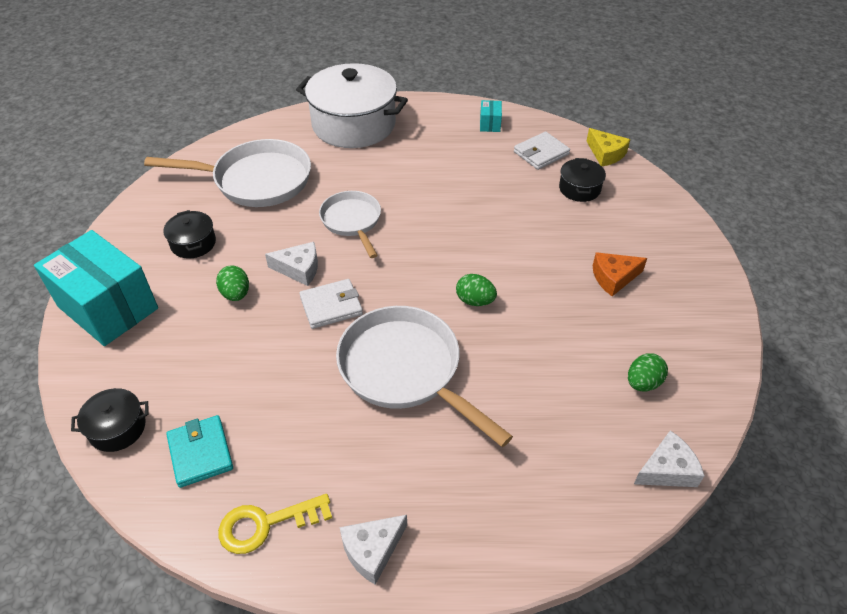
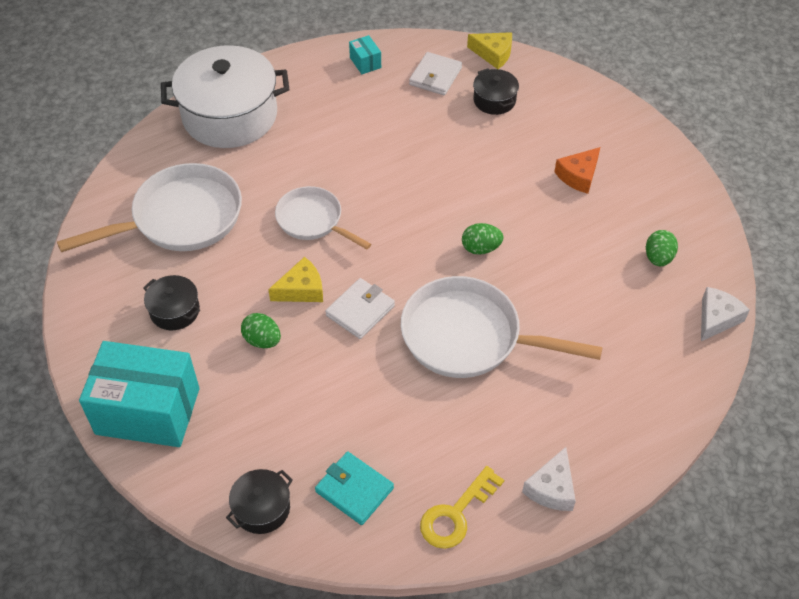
camera: 30 degrees left, 5 degrees up
(299, 269) = (301, 289): white cheese -> yellow cheese

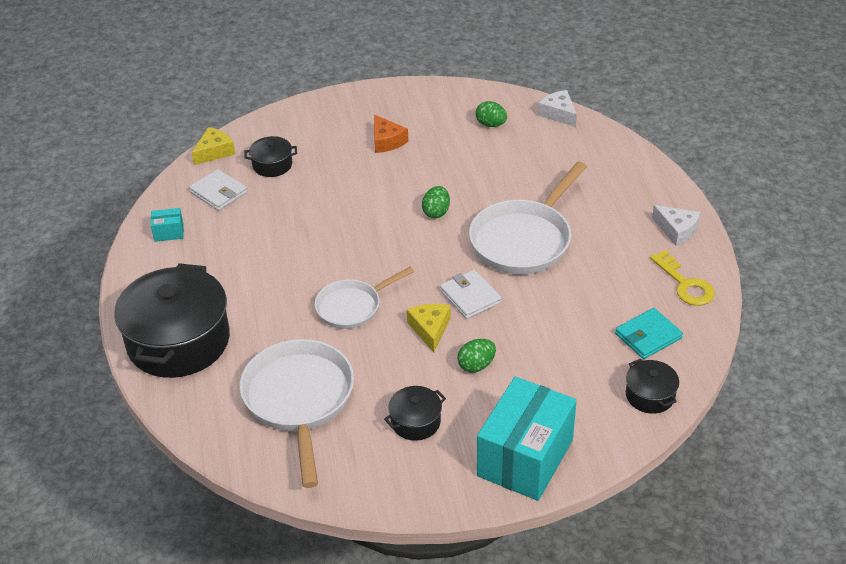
camera: 70 degrees left, 10 degrees down
(230, 115) = (178, 341): white pot -> black pot

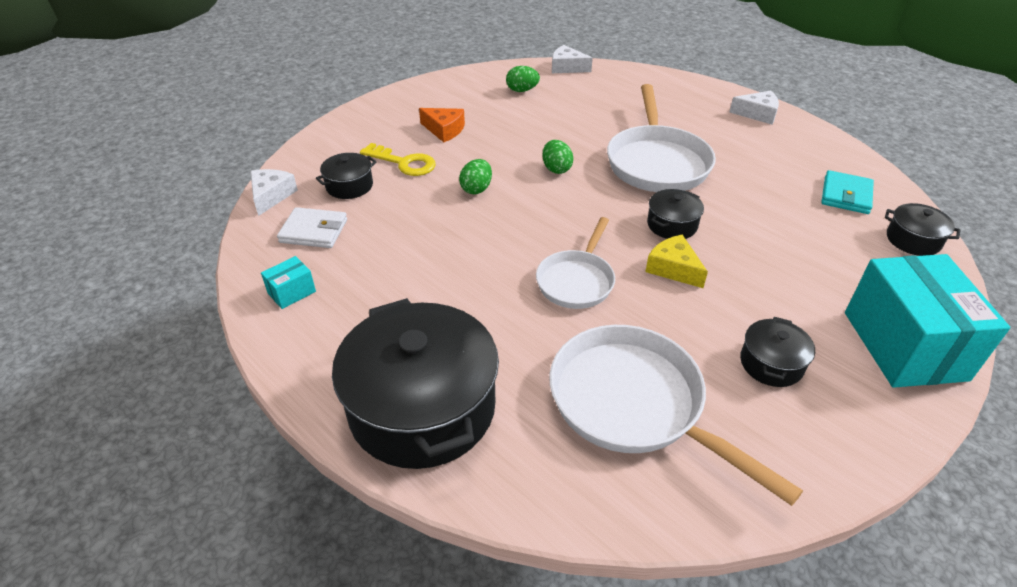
camera: 35 degrees left, 0 degrees up
(214, 152) = (271, 196): yellow cheese -> white cheese
(470, 297) = (672, 225): white wallet -> black pot
(476, 365) = (753, 281): green egg -> green egg (476, 189)
(685, 284) = (816, 147): yellow key -> yellow key (403, 163)

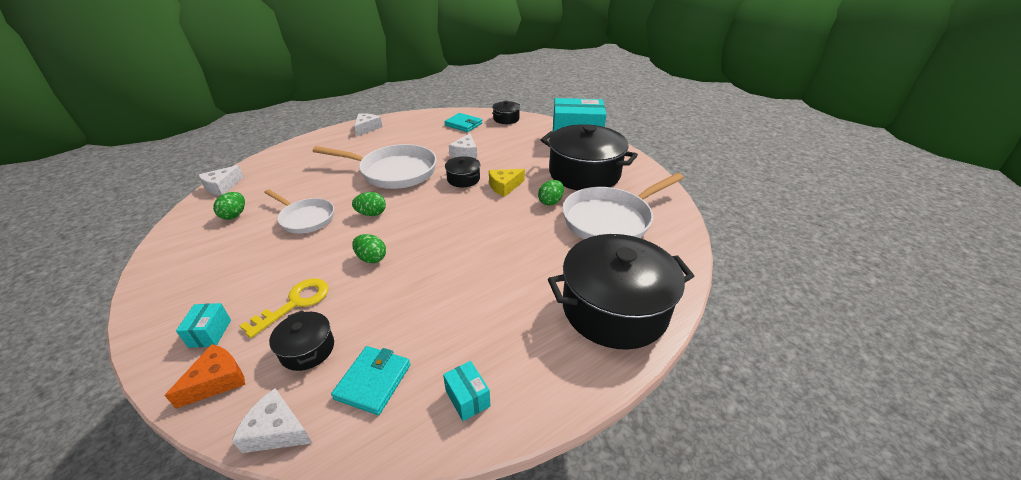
camera: 80 degrees left, 5 degrees down
(314, 231) = (373, 381): white wallet -> turquoise wallet
(365, 134) = (210, 333): none -> turquoise box
(444, 130) = (258, 270): orange cheese -> orange cheese (217, 380)
(576, 281) = (504, 224): white pan -> white pan (305, 218)
(654, 324) = (550, 202): none -> green egg
(749, 214) = (465, 153): none -> white cheese
(771, 363) = (584, 173): black pot -> black pot, size x2.21

